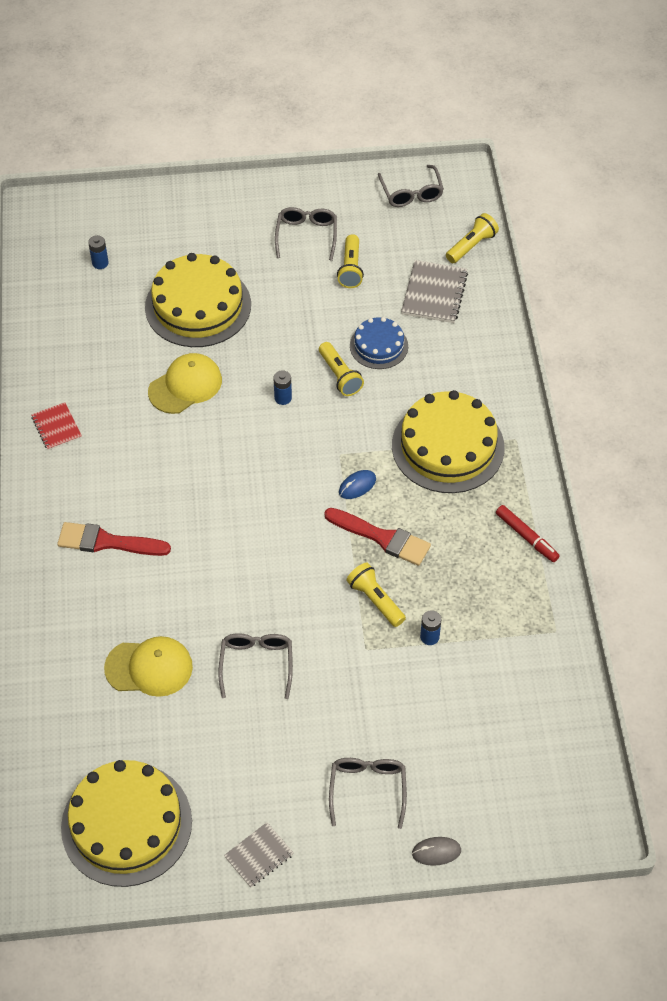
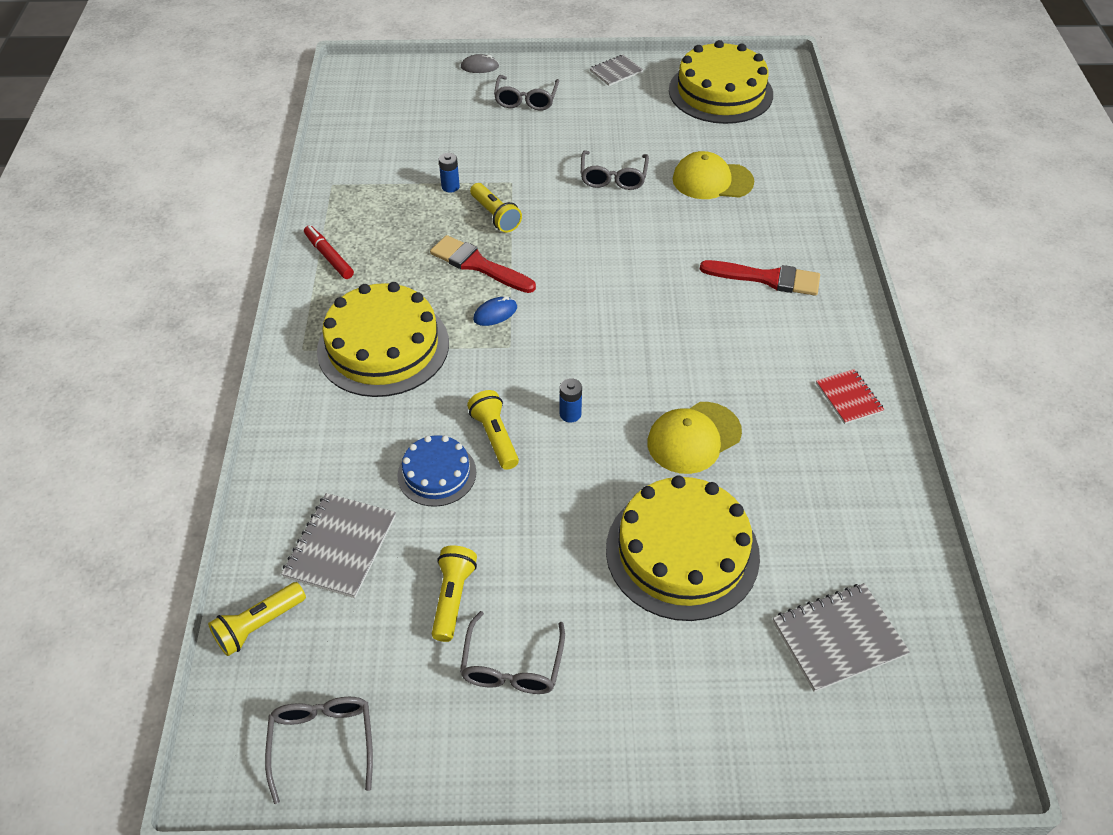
camera: 175 degrees left, 5 degrees down
(100, 263) = (838, 638): blue battery -> grey notebook

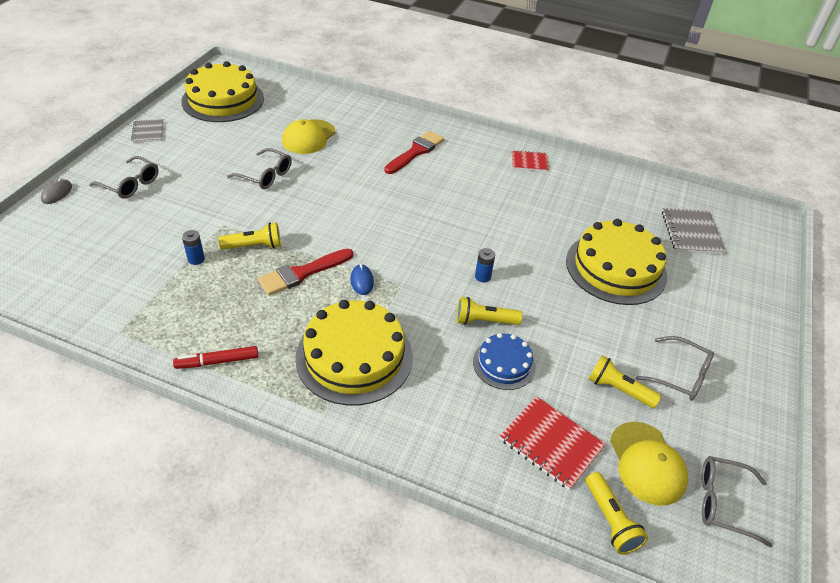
camera: 70 degrees left, 5 degrees down
(340, 546) = (551, 443): grey notebook -> red notebook
(693, 438) = (530, 230): yellow cap -> yellow cap (647, 463)

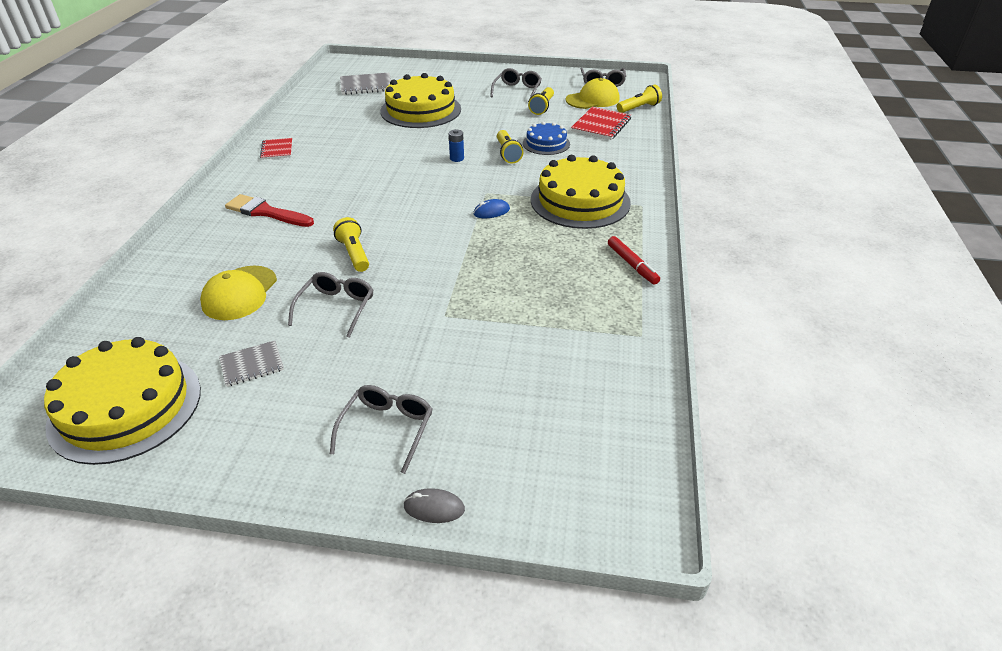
camera: 100 degrees left, 5 degrees down
(148, 132) = (235, 466): grey notebook -> grey notebook (252, 365)
(196, 259) = (511, 317): blue battery -> none
(254, 246) = (471, 283): yellow flashlight -> yellow flashlight (354, 254)
(302, 273) = (497, 245): red brush -> none
(308, 137) = (240, 293): yellow cap -> yellow cap turned 90 degrees clockwise

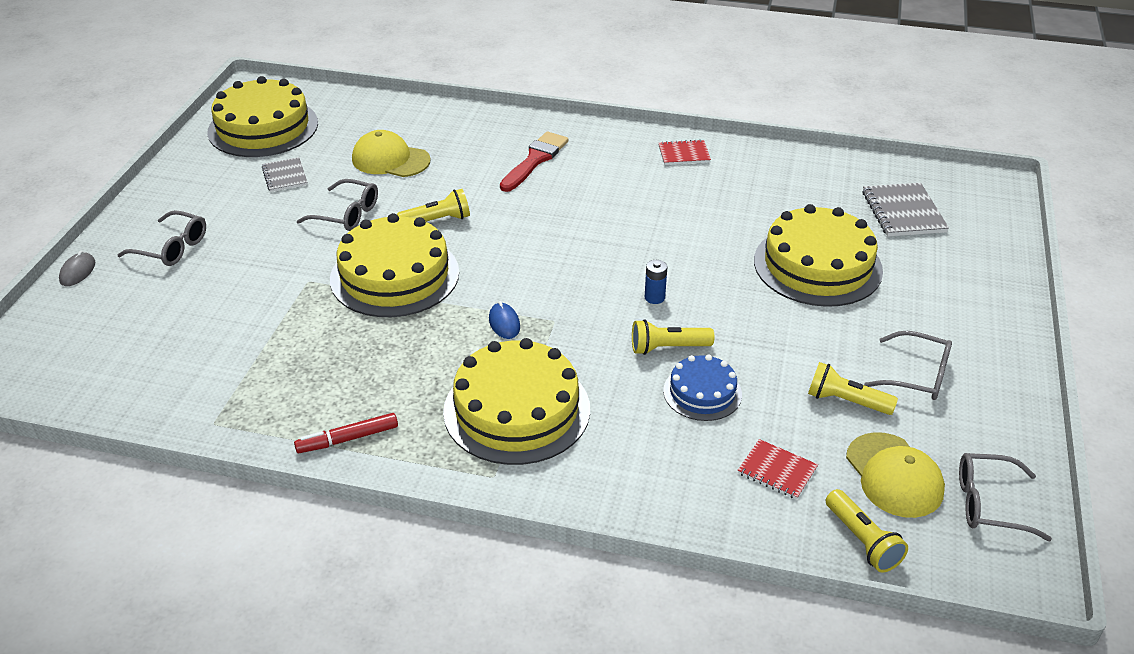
camera: 95 degrees right, 0 degrees up
(435, 267) = (394, 275): none -> yellow cake
(601, 125) = (777, 471): red notebook -> red notebook, size x0.63

